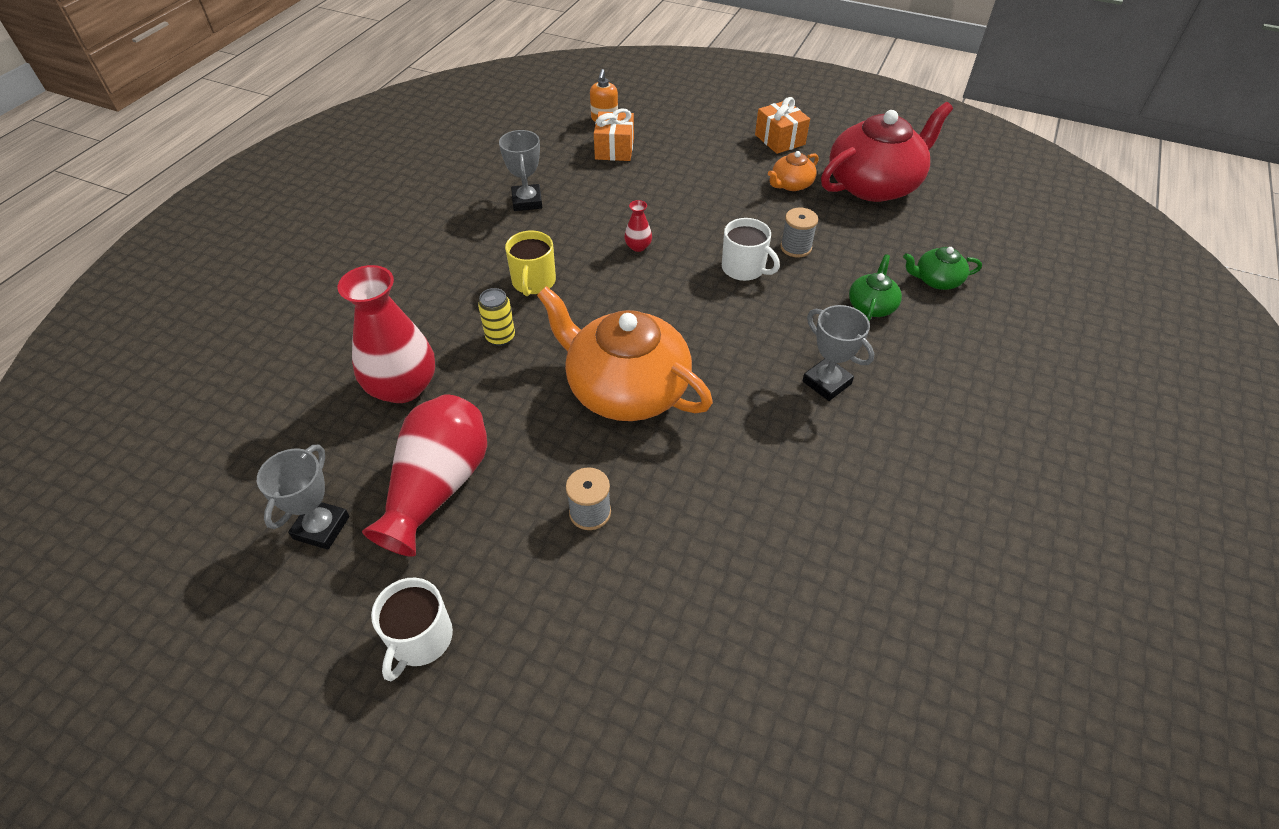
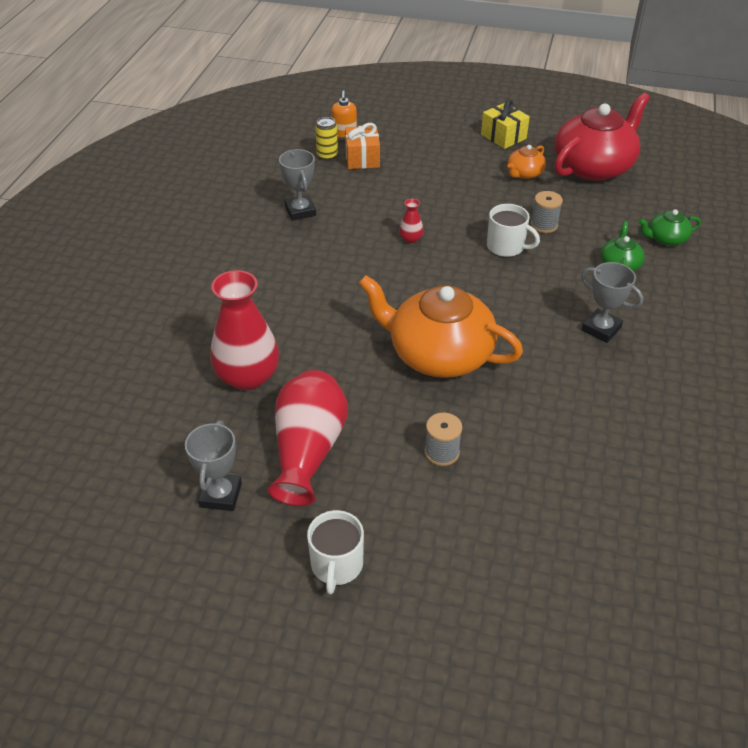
camera: 10 degrees left, 5 degrees down
(500, 337) = (318, 326): yellow can -> yellow can (327, 156)
(533, 282) = (330, 278): yellow mug -> none
(780, 139) = (503, 136): orange gift -> yellow gift

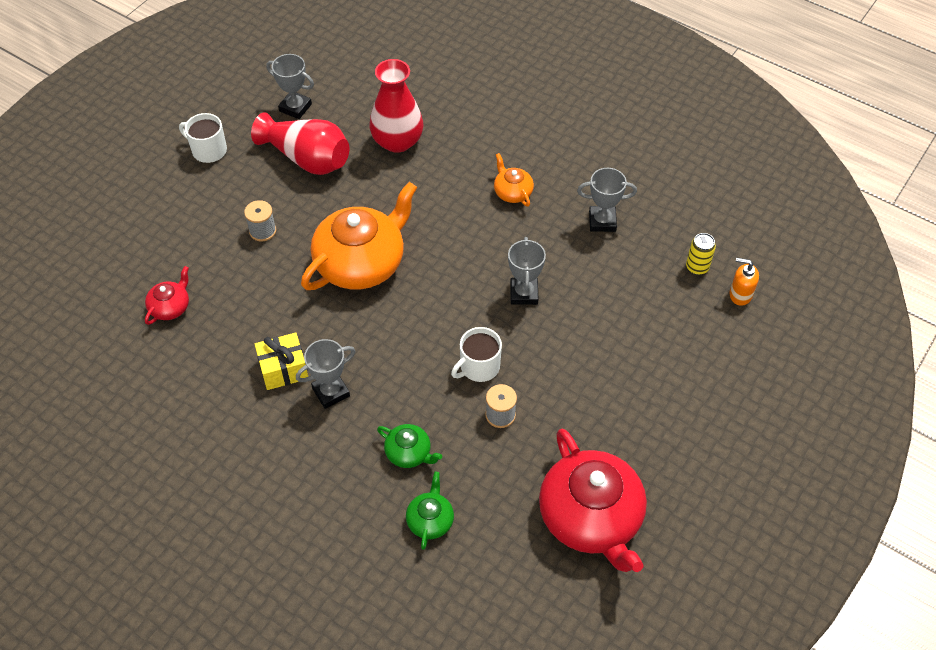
camera: 110 degrees right, 10 degrees up
(362, 158) = (682, 296): orange gift -> none
(411, 239) = (524, 293): red vase -> grey trophy
(503, 136) = (687, 449): yellow gift -> yellow gift (283, 369)
(524, 173) = (601, 438): orange teapot -> orange teapot (512, 192)
(598, 497) = (170, 307): none -> red teapot

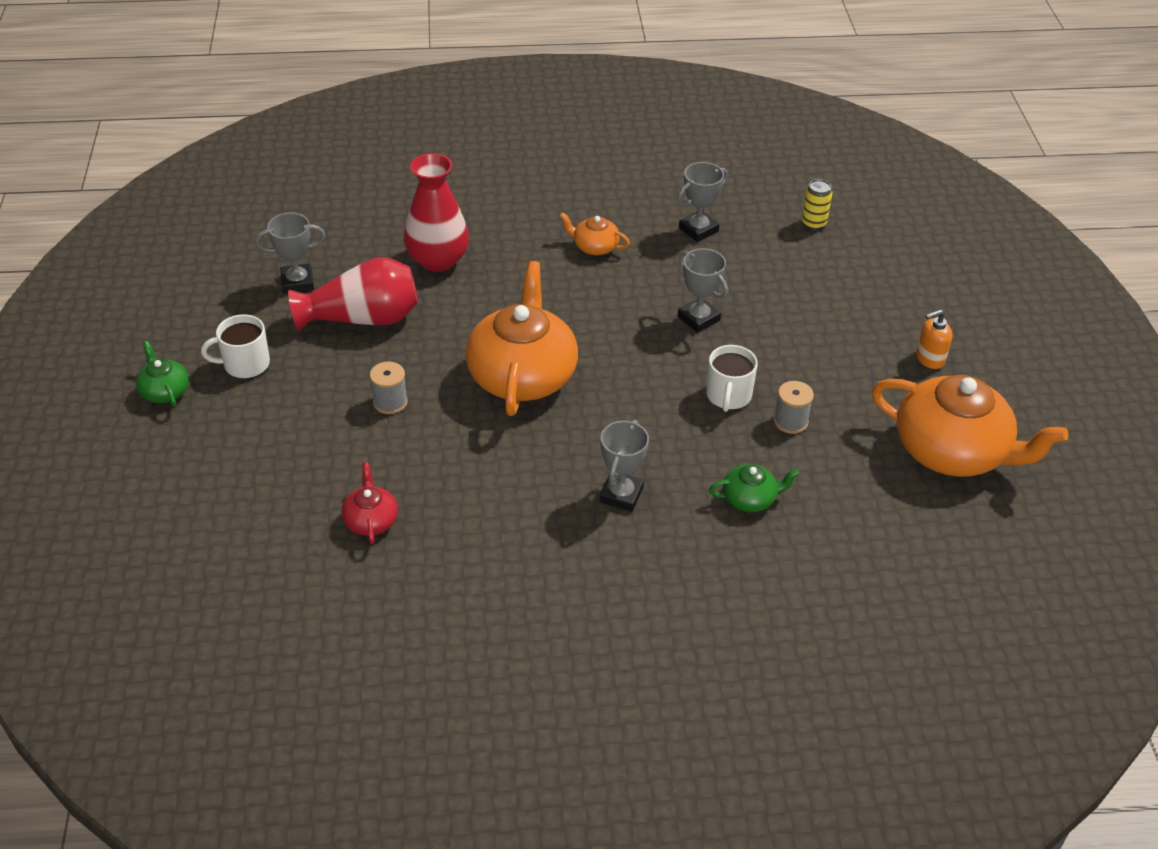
camera: 40 degrees left, 10 degrees down
(283, 369) = (553, 504): yellow gift -> none
(430, 520) = (831, 538): green teapot -> green teapot (165, 391)
(591, 517) = (952, 451): red teapot -> orange teapot
(740, 294) = (869, 225): orange soap dispenser -> orange soap dispenser (929, 359)

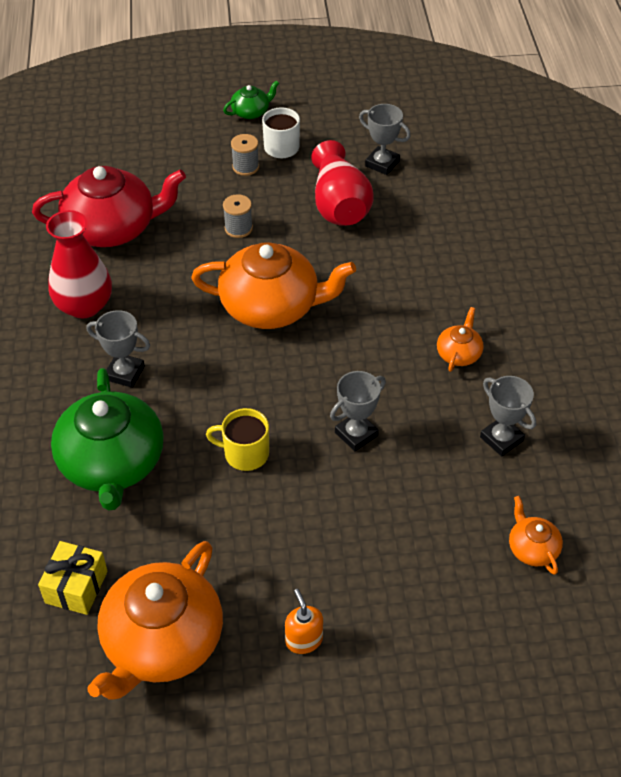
camera: 90 degrees right, 5 degrees up
(297, 282) = (382, 164): grey trophy -> grey trophy turned 45 degrees counterclockwise
(371, 520) = (112, 228): red teapot -> red teapot, size x2.20
(438, 260) = (423, 244): red vase -> red vase (84, 305)
(728, 396) = (245, 453): white mug -> yellow mug
(750, 499) = (112, 463): green teapot -> green teapot, size x2.20
(790, 421) = (209, 501): grey spool -> grey spool (245, 167)
(813, 223) = (532, 548): yellow can -> orange teapot
(906, 517) = (76, 587): none -> yellow gift

